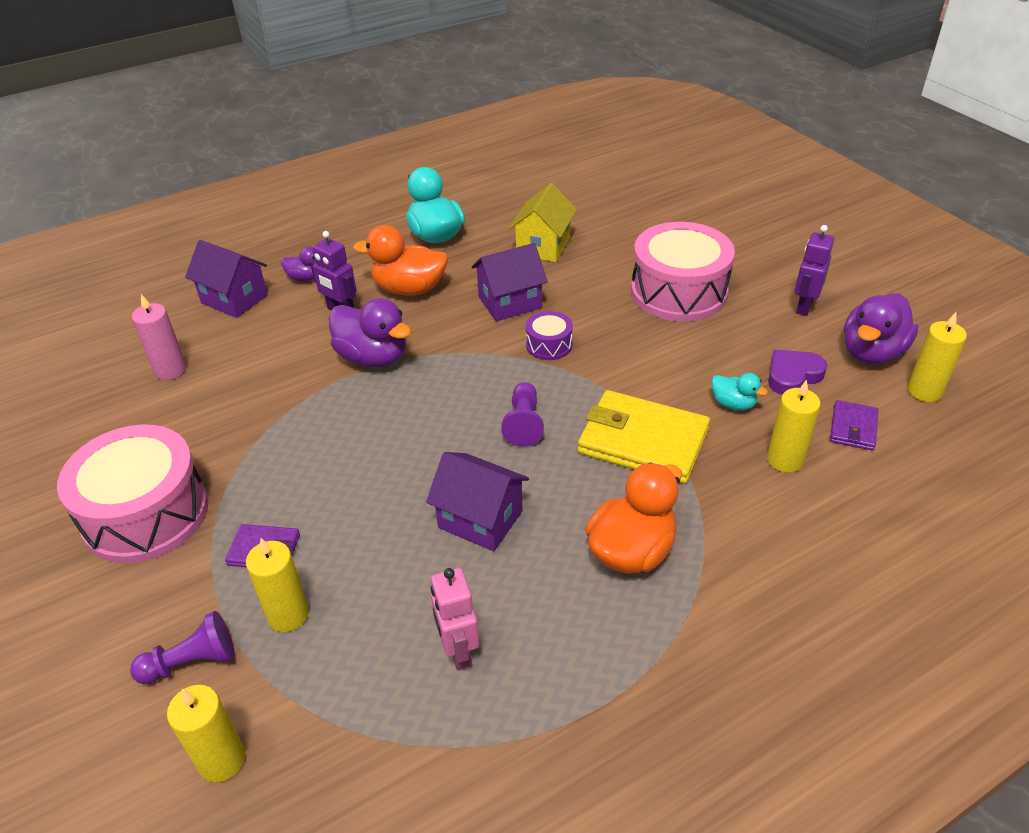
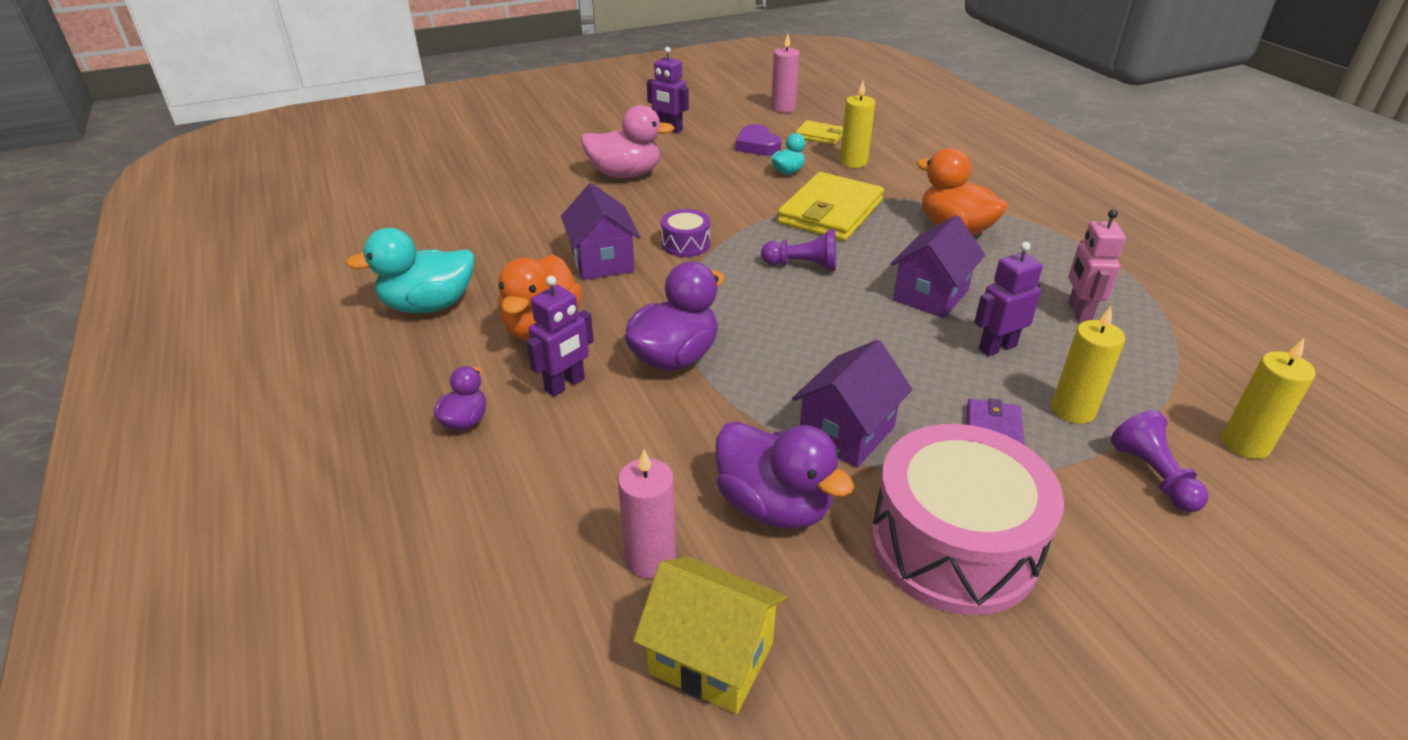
camera: 85 degrees left, 5 degrees down
(234, 299) = (484, 497): purple house -> purple house (846, 432)
(389, 566) = (997, 347): none -> purple robot
(458, 651) = (1078, 312): pink robot -> pink robot turned 105 degrees clockwise
(543, 246) = (503, 234): yellow house -> yellow house (711, 658)
(678, 292) = (625, 174): pink drum -> pink duck
(853, 428) = (820, 135): purple wallet -> yellow wallet
(871, 353) = (736, 116): purple duck -> purple duck (774, 506)
(924, 391) = (783, 108): yellow candle -> pink candle

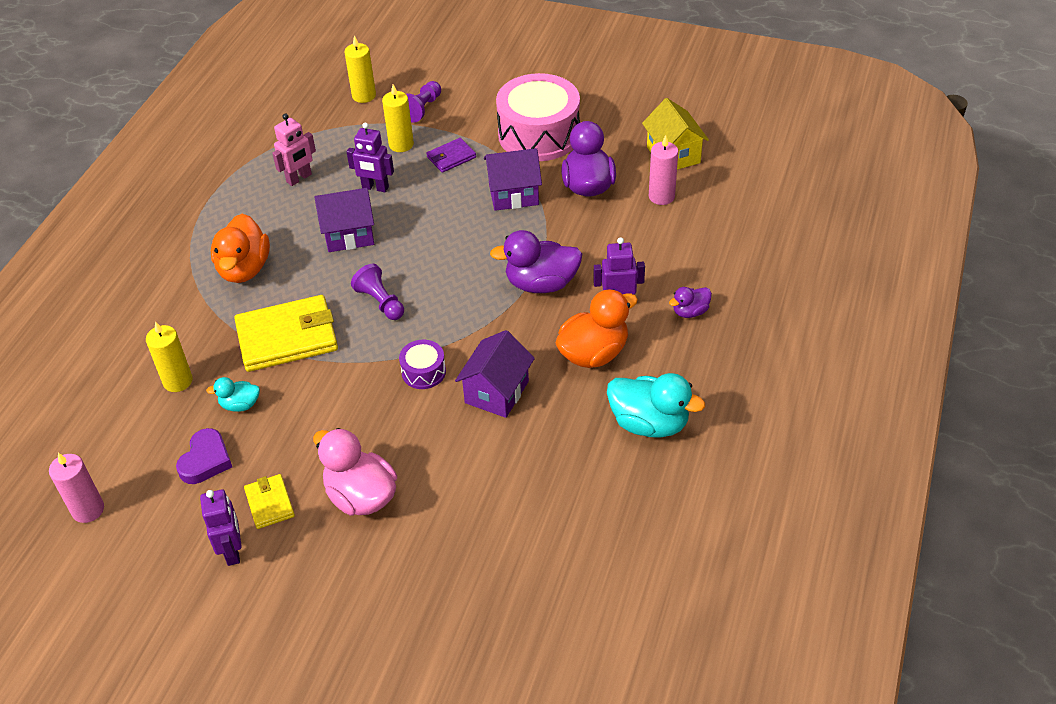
camera: 135 degrees left, 10 degrees up
(820, 135) = (137, 437): yellow wallet -> yellow wallet (269, 503)

